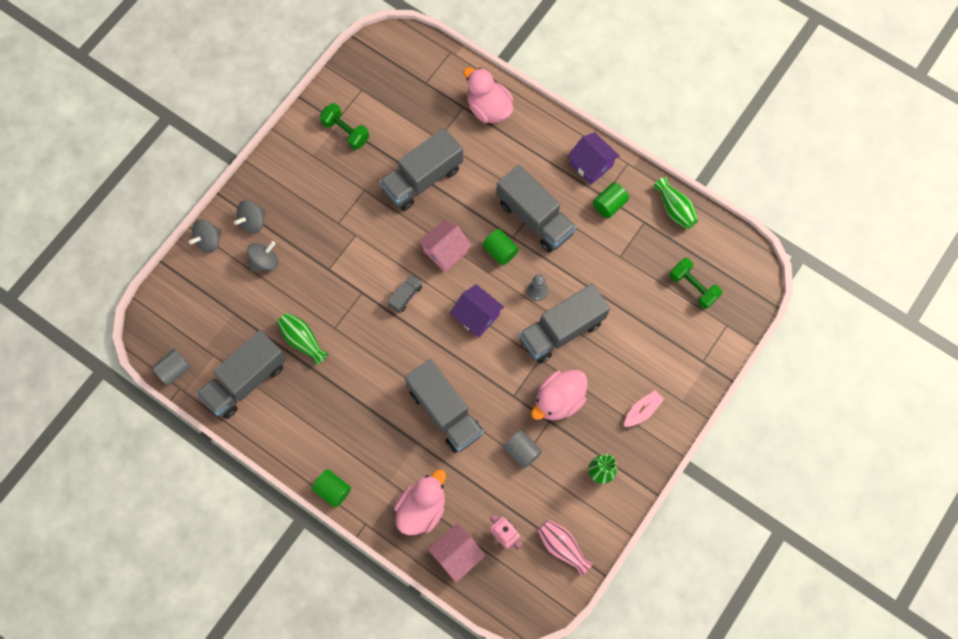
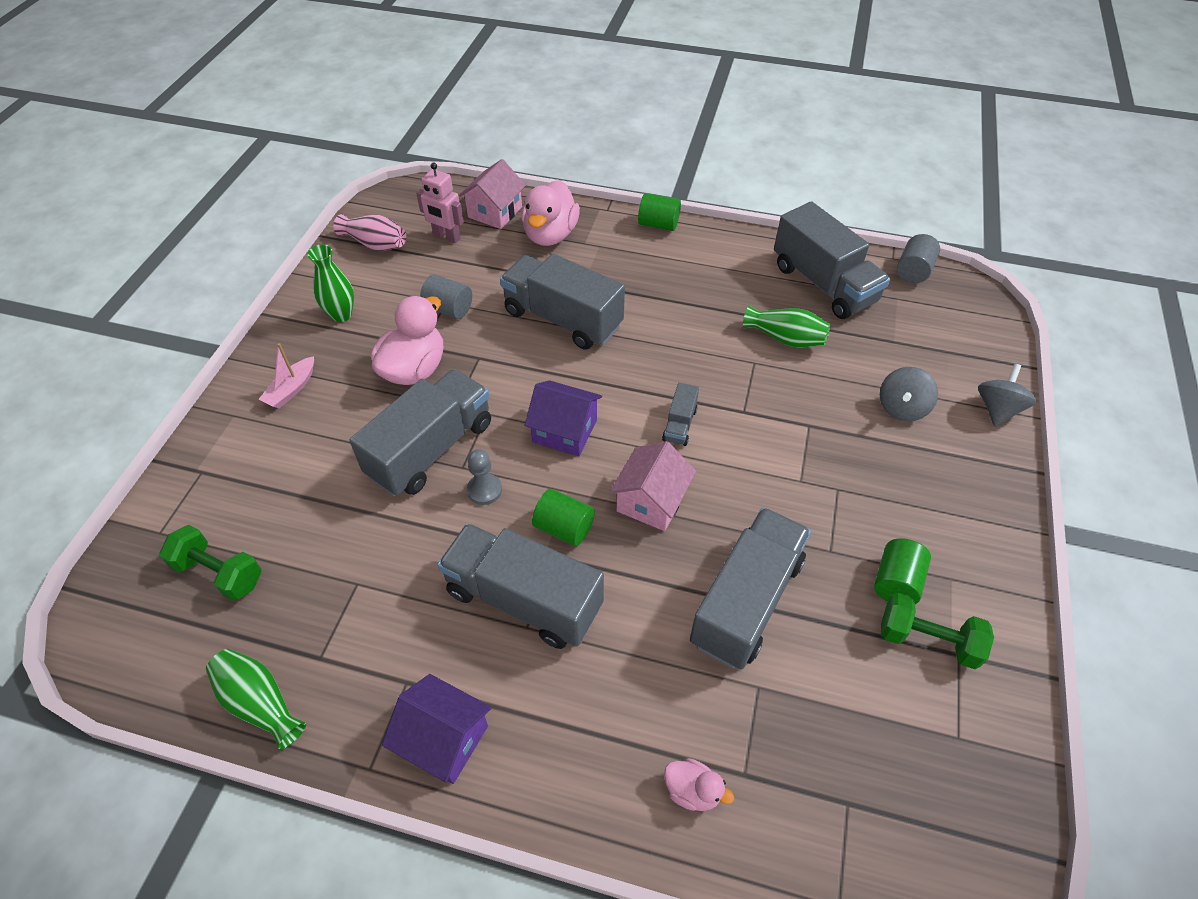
camera: 160 degrees right, 20 degrees down
(246, 380) = (823, 284): grey truck -> grey truck turned 120 degrees clockwise
(253, 222) = (959, 451): grey spinning top -> none
(488, 108) = (692, 790): pink duck -> pink duck, size x0.51
(609, 205) = (392, 669): green cylinder -> green cylinder (896, 582)

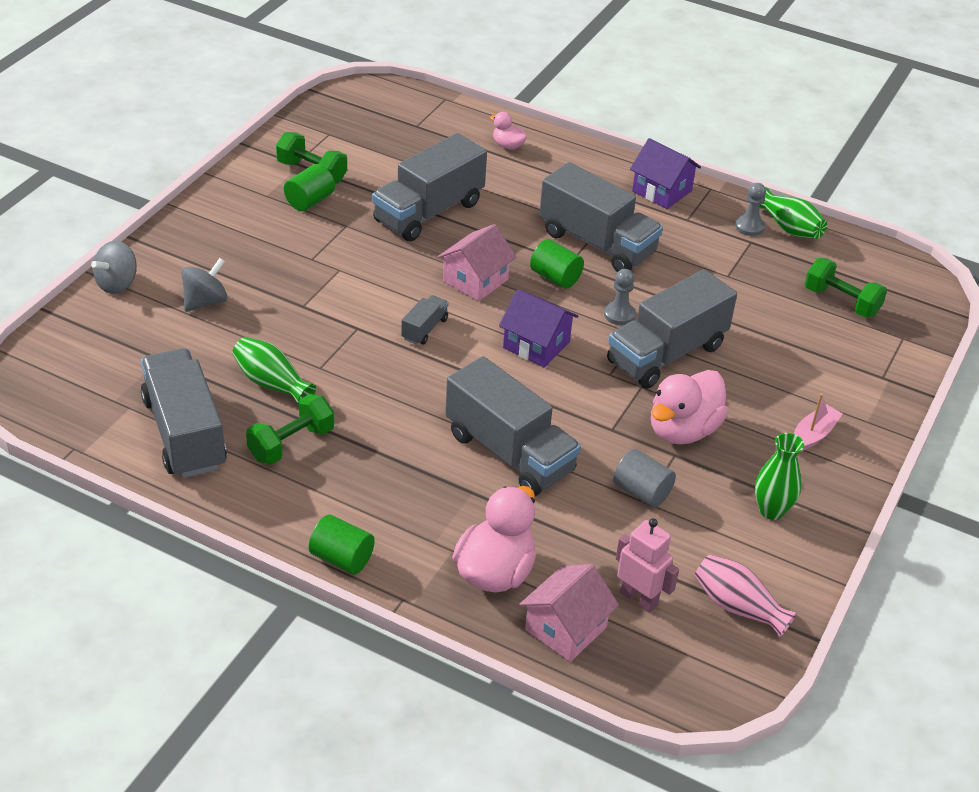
camera: 170 degrees left, 10 degrees down
(318, 690) = (749, 227): none -> grey pawn
(738, 292) = (291, 444): none -> green dumbbell
(913, 271) = (65, 427): grey cylinder -> none

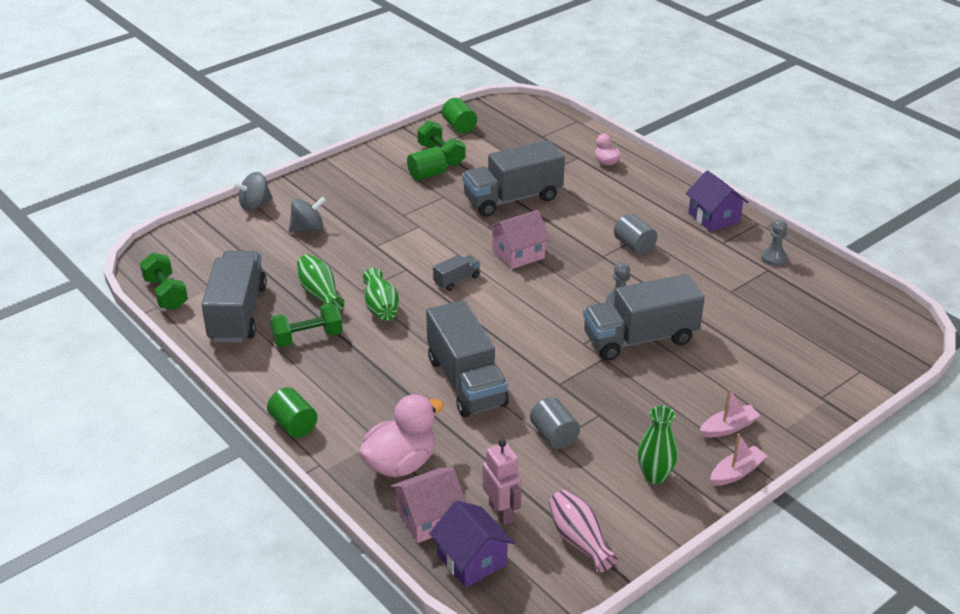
camera: 25 degrees right, 5 degrees down
(536, 345) = (537, 309): purple house -> purple house (471, 560)
(555, 277) = (584, 264): green cylinder -> green cylinder (459, 126)
(597, 243) = (634, 246): grey truck -> grey cylinder
(683, 430) = (617, 398): pink duck -> none
(789, 228) = (809, 265): green vase -> green vase (381, 307)
(841, 302) = (820, 331): green dumbbell -> green dumbbell (166, 294)
(849, 484) = (736, 472): none -> pink boat

